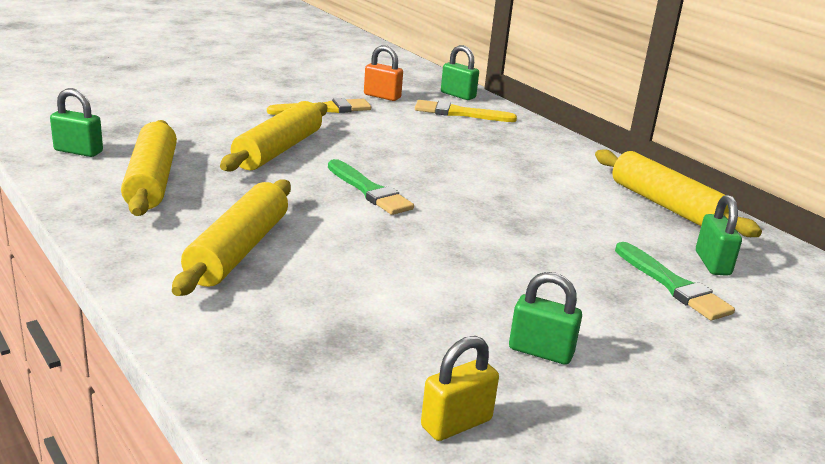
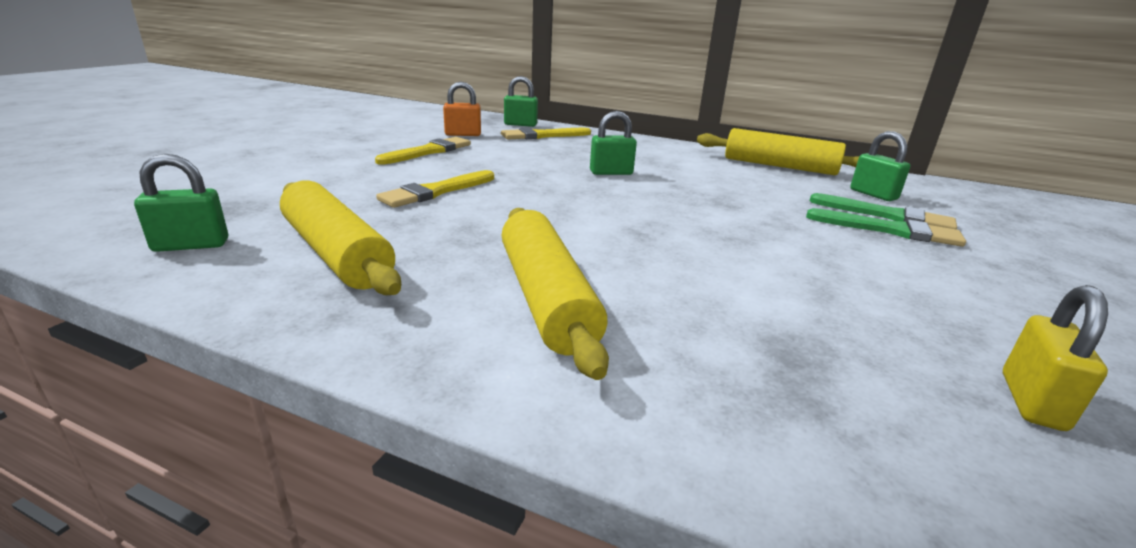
camera: 30 degrees left, 0 degrees up
(278, 150) = (436, 191): yellow rolling pin -> yellow brush
(369, 191) = (574, 206): green brush -> green brush (889, 230)
(540, 351) = (932, 297): green padlock -> green padlock (611, 173)

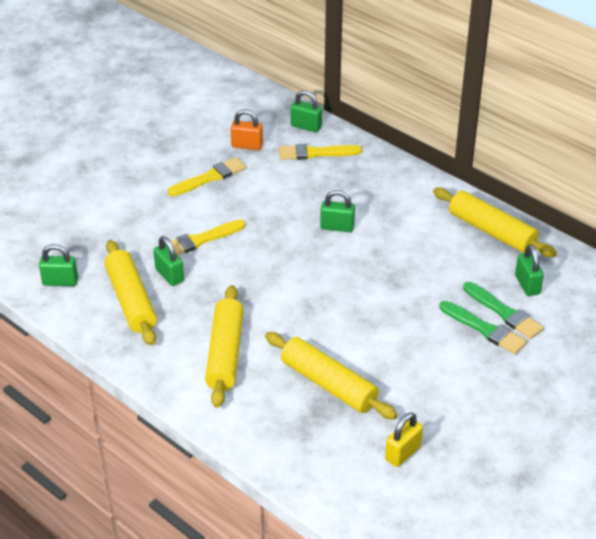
camera: 20 degrees right, 15 degrees up
(400, 223) = (169, 275): none -> green padlock
(765, 314) = (329, 384): none -> yellow rolling pin

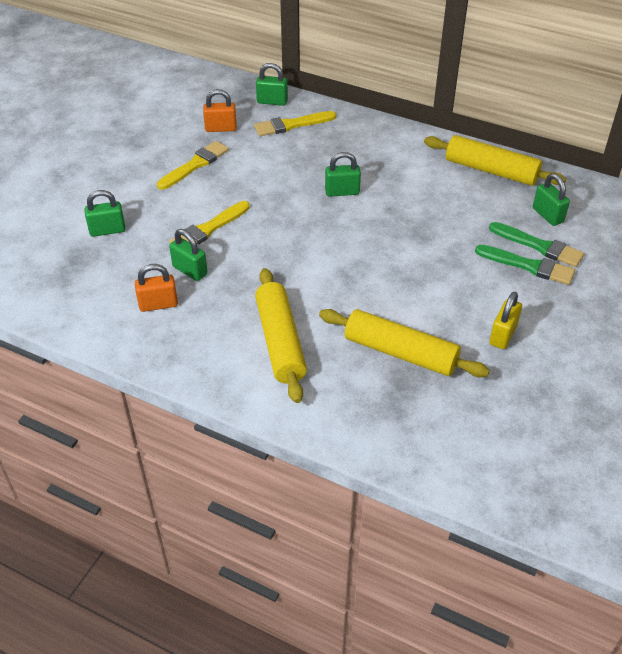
camera: 15 degrees left, 5 degrees up
(60, 282) = (73, 299): green padlock -> green padlock (107, 230)
(131, 300) = (158, 304): yellow rolling pin -> orange padlock
(403, 453) = (506, 410): yellow padlock -> yellow padlock (503, 335)

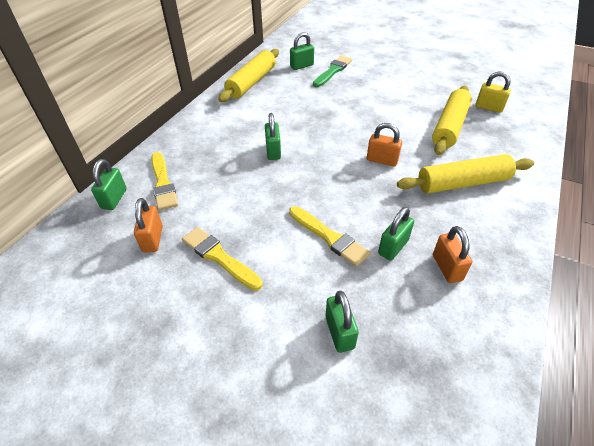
camera: 90 degrees left, 0 degrees up
(325, 276) = (382, 160): none -> orange padlock
(503, 335) = (418, 88): yellow padlock -> yellow padlock (488, 107)
(528, 266) = (352, 76): green brush -> none

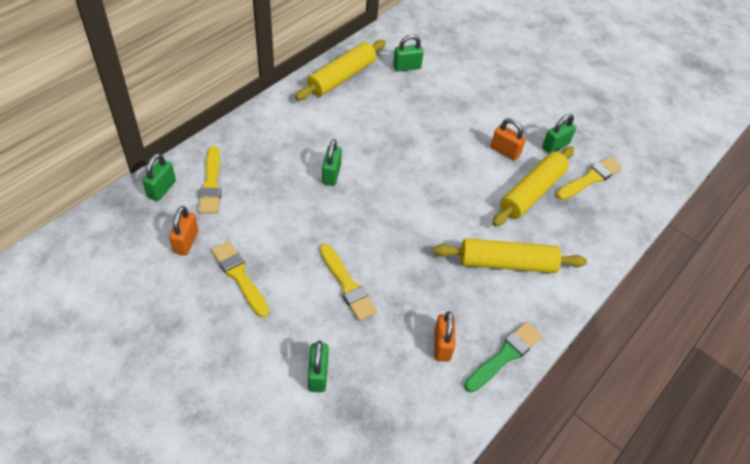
camera: 10 degrees right, 5 degrees up
(333, 71) = (439, 83): green brush -> green brush (505, 356)
(382, 160) = (437, 215): orange padlock -> orange padlock (505, 151)
(393, 247) = (402, 311): green padlock -> green padlock (555, 146)
(488, 107) = (590, 179): yellow padlock -> yellow brush

